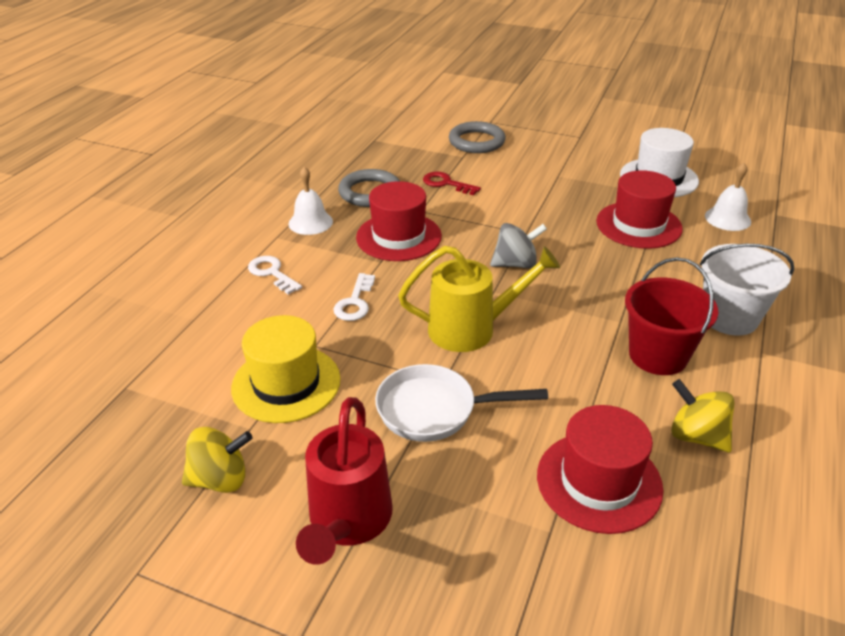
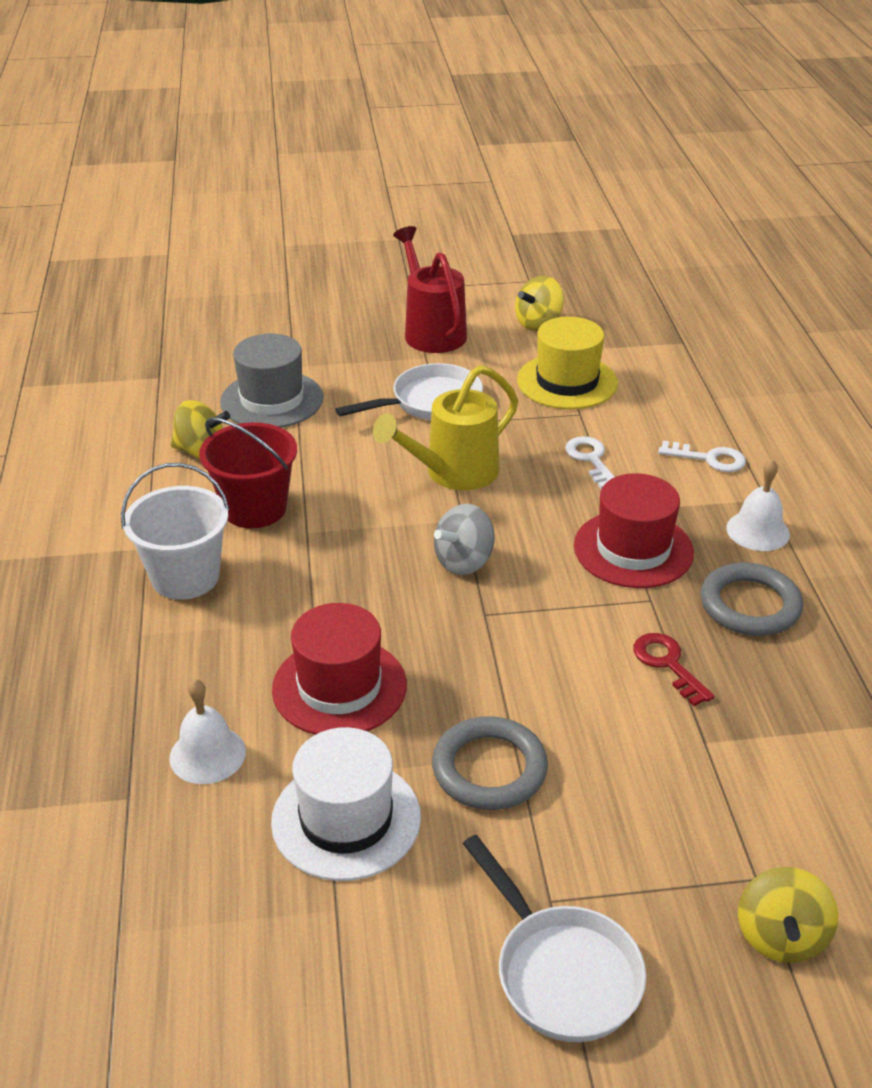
camera: 150 degrees right, 0 degrees up
(446, 183) = (668, 664): red key -> red key turned 120 degrees counterclockwise
(476, 142) = (720, 794): grey ring -> grey ring (489, 769)
(499, 109) = (780, 937): none -> yellow spinning top
(590, 122) = (561, 972): none -> white pan
(599, 481) = (272, 400): red hat -> grey hat

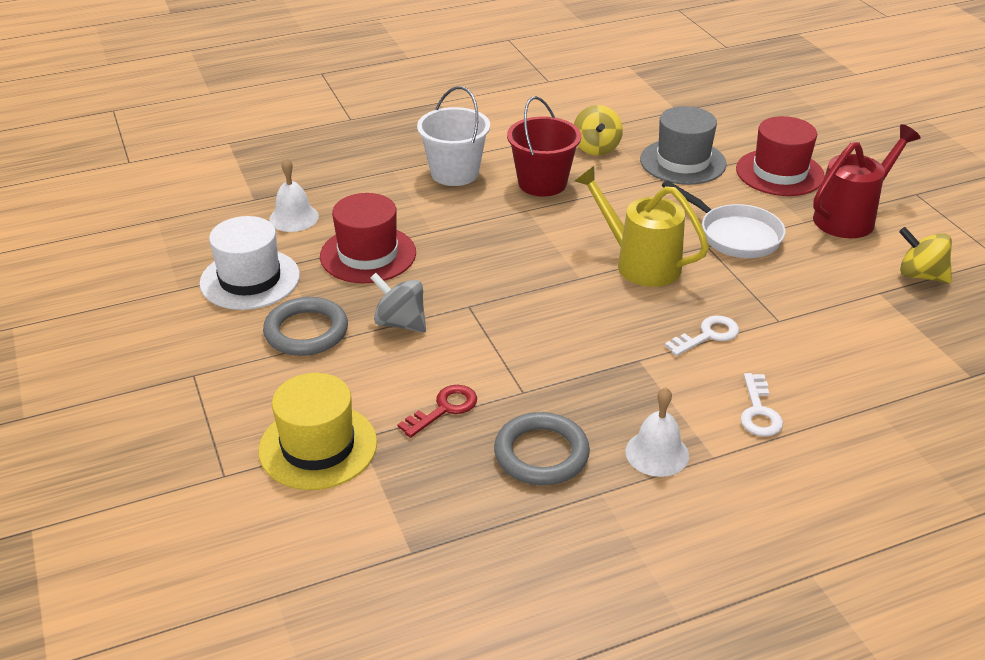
camera: 75 degrees right, 0 degrees up
(464, 562) = (526, 286): grey spinning top -> grey spinning top (400, 323)
(561, 972) = (136, 386): white pan -> none
(567, 382) = (828, 306): yellow hat -> yellow hat (318, 446)
(633, 549) = (587, 375): red hat -> red hat (779, 173)
(780, 937) = (170, 491): yellow spinning top -> none

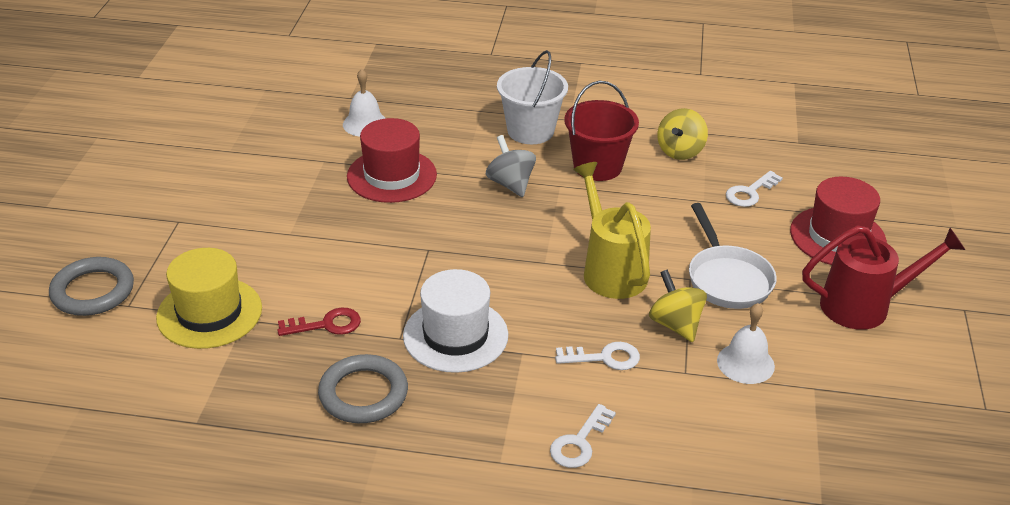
camera: 30 degrees right, 0 degrees up
(250, 279) = (285, 162): white hat -> white hat (455, 335)
(306, 331) = (286, 220): grey ring -> grey ring (93, 291)
(400, 323) = (361, 242): grey spinning top -> grey spinning top (510, 184)
(657, 453) = (455, 436): white bell -> white bell (745, 363)
(683, 162) = (750, 192): grey hat -> white key
(920, 275) = (877, 389): yellow spinning top -> yellow spinning top (675, 324)

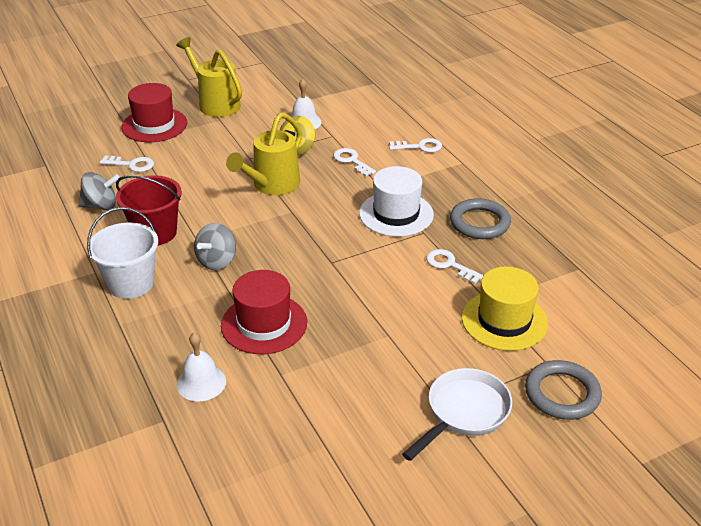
camera: 125 degrees left, 0 degrees up
(326, 325) = (449, 265): red key -> white key
(680, 151) = (101, 206): yellow spinning top -> grey spinning top
(727, 279) = (236, 147): white pan -> white pan (464, 413)
(865, 306) = (215, 103): red watering can -> yellow watering can

